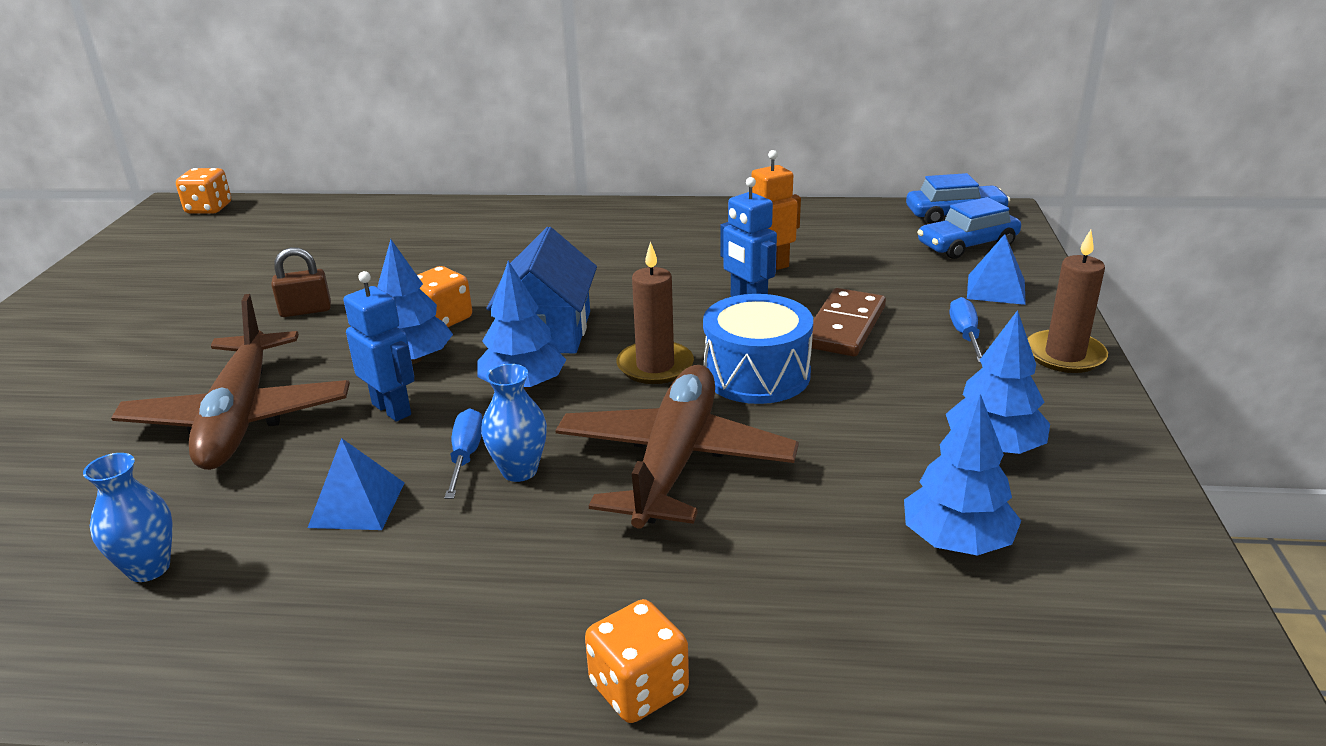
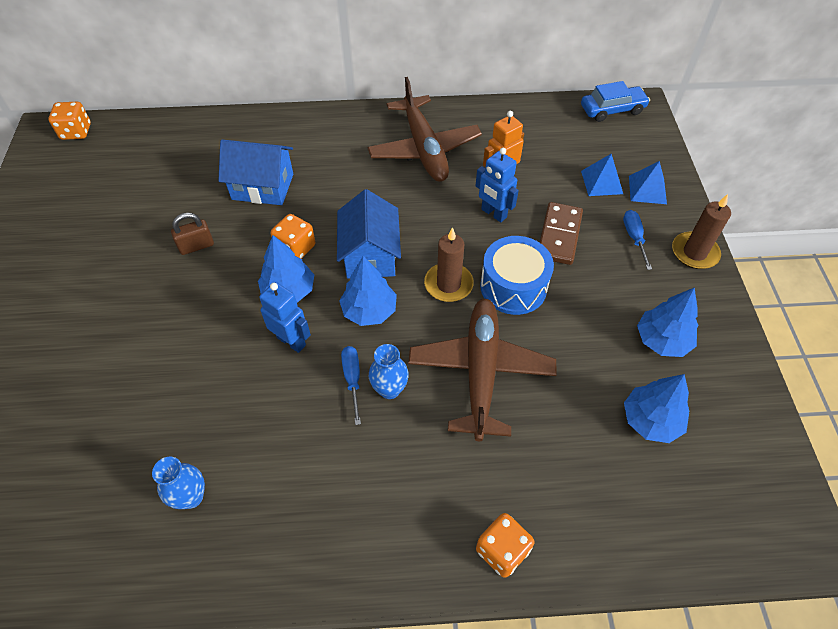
camera: 10 degrees left, 25 degrees up
(240, 418) = (194, 359): brown plane -> brown plane (424, 149)
(357, 504) = (299, 429): blue pyramid -> blue pyramid (601, 182)
(424, 263) = (262, 187): none -> blue house
(967, 245) = (624, 143): blue car -> none

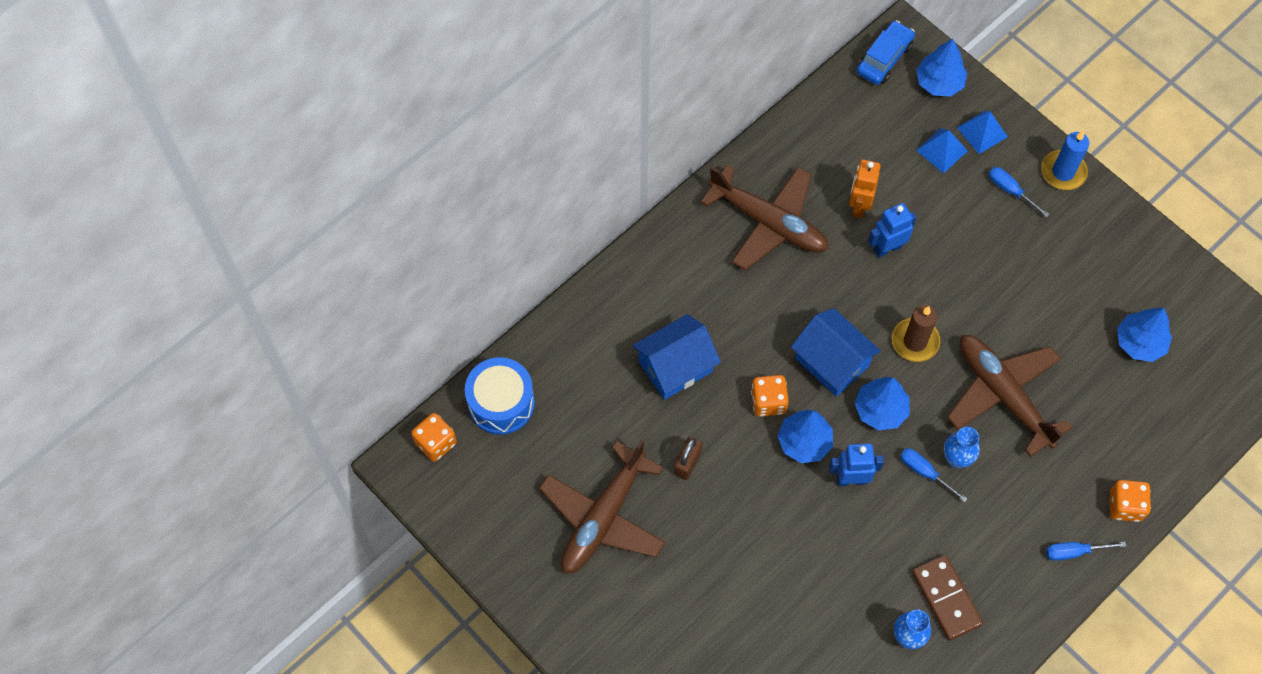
camera: 40 degrees left, 10 degrees up
(104, 238) = (603, 517): none -> brown plane
(411, 551) = (1074, 552): none -> blue screwdriver
(493, 213) = (887, 248): blue robot -> blue robot turned 150 degrees clockwise
(513, 287) = (963, 306): blue drum -> blue drum (501, 403)
(559, 235) = (954, 231): brown domino -> brown domino (946, 598)
(662, 340) = (1099, 271): blue tree -> blue tree (939, 82)
(694, 252) = (1063, 172): brown candle -> blue candle

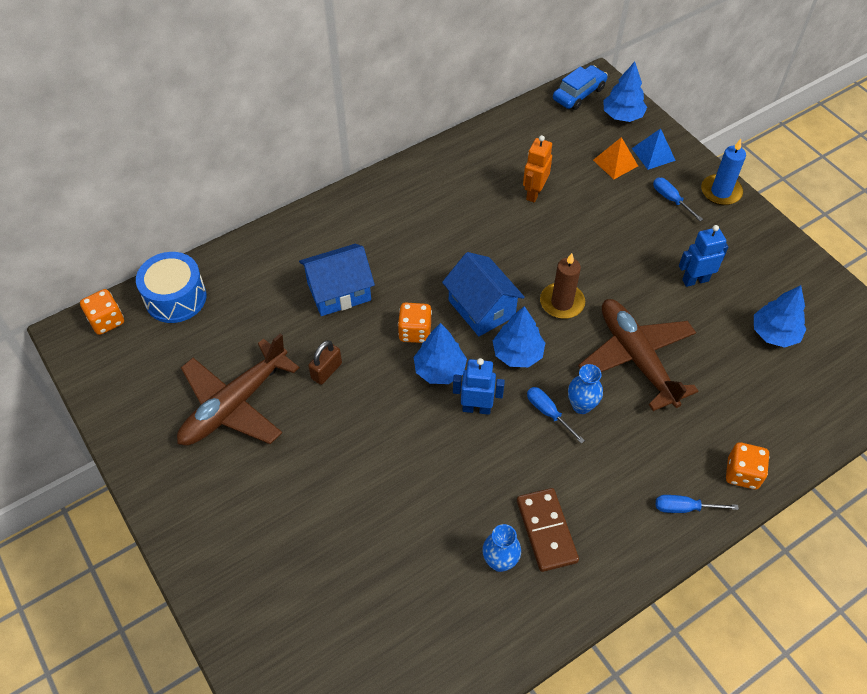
camera: 10 degrees right, 10 degrees down
(769, 223) = (452, 195): brown plane -> none
(887, 248) = (552, 227): blue robot -> blue robot (695, 280)
(941, 150) = (615, 163): blue pyramid -> orange pyramid

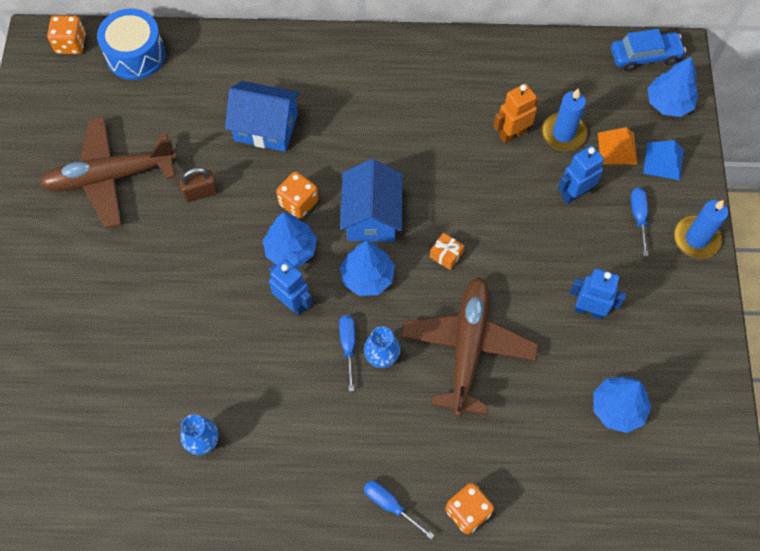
camera: 35 degrees right, 10 degrees up
(546, 531) = (261, 444): brown domino -> none
(562, 302) = (446, 255): brown candle -> orange gift
(570, 173) = (563, 133): none -> blue candle
(614, 208) = (574, 193): none -> blue robot

